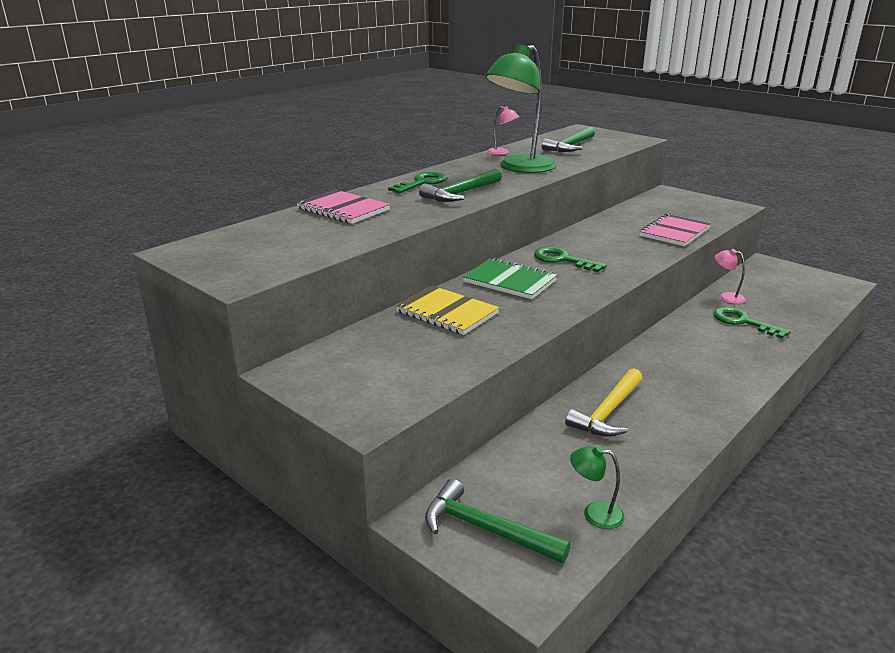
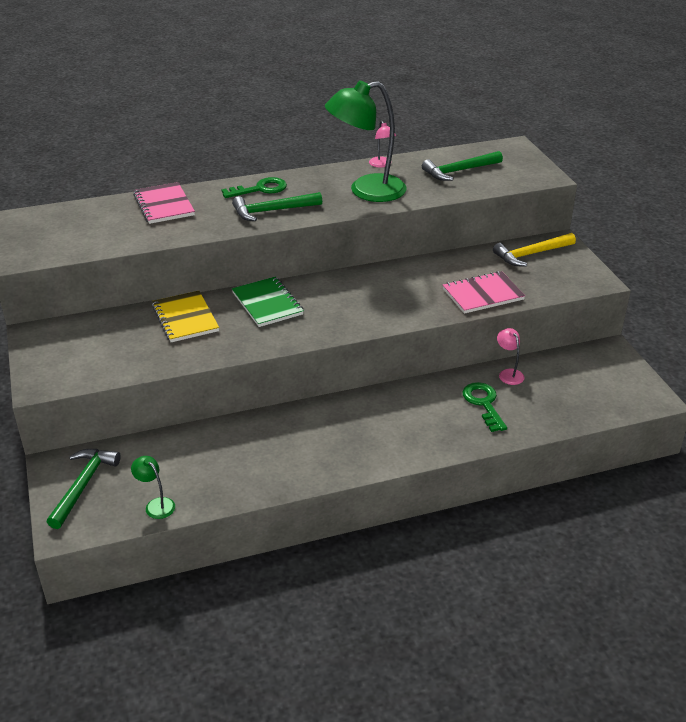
camera: 30 degrees right, 10 degrees up
(486, 529) = (83, 485): green hammer -> green hammer turned 45 degrees clockwise
(562, 260) = (338, 295): green key -> none
(607, 412) = (259, 439): yellow hammer -> yellow hammer (531, 254)

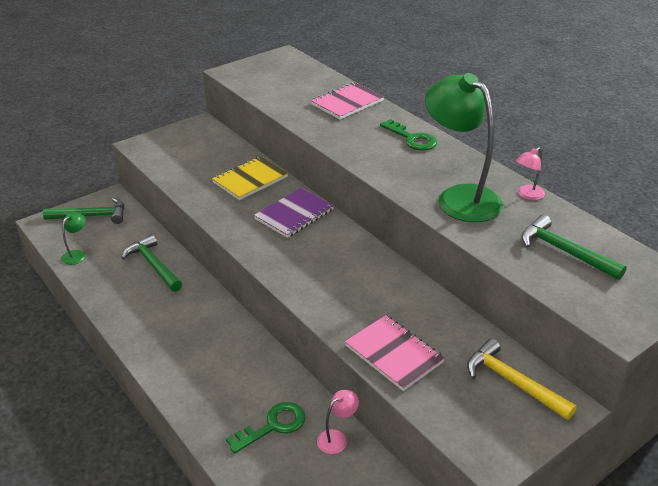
camera: 70 degrees right, 0 degrees up
(267, 303) = (294, 214): green notebook -> purple notebook
(272, 211) = (376, 154): green hammer -> green hammer (153, 265)

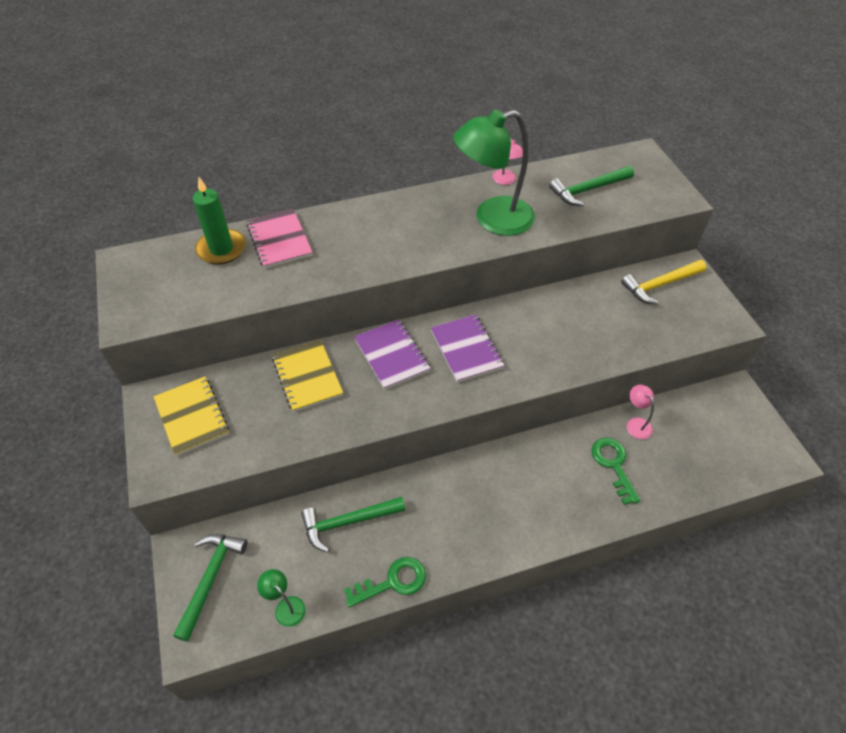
camera: 70 degrees left, 15 degrees up
(191, 143) = (192, 417): none -> yellow notebook
(320, 84) = (221, 249): none -> green candle
(324, 254) = (466, 349): none -> purple notebook
(394, 354) = (614, 342): pink notebook -> none
(412, 139) = (380, 216): green key -> green key (393, 582)

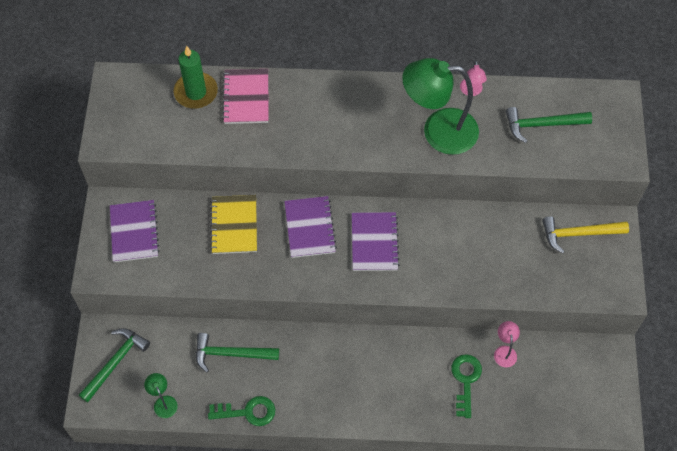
camera: 20 degrees right, 10 degrees up
(192, 417) = (134, 232): yellow notebook -> purple notebook

